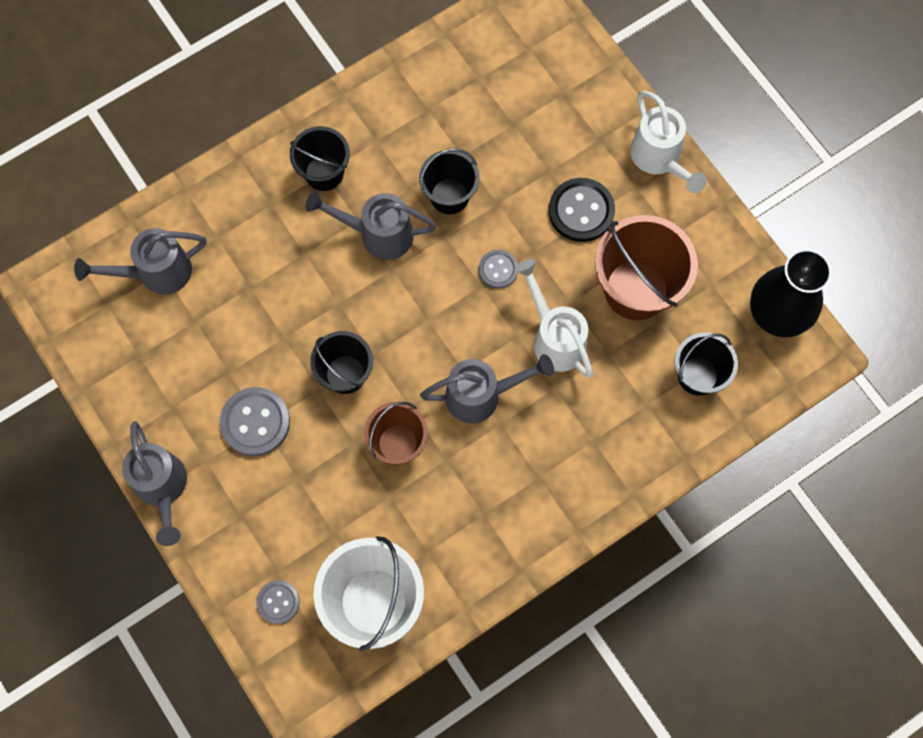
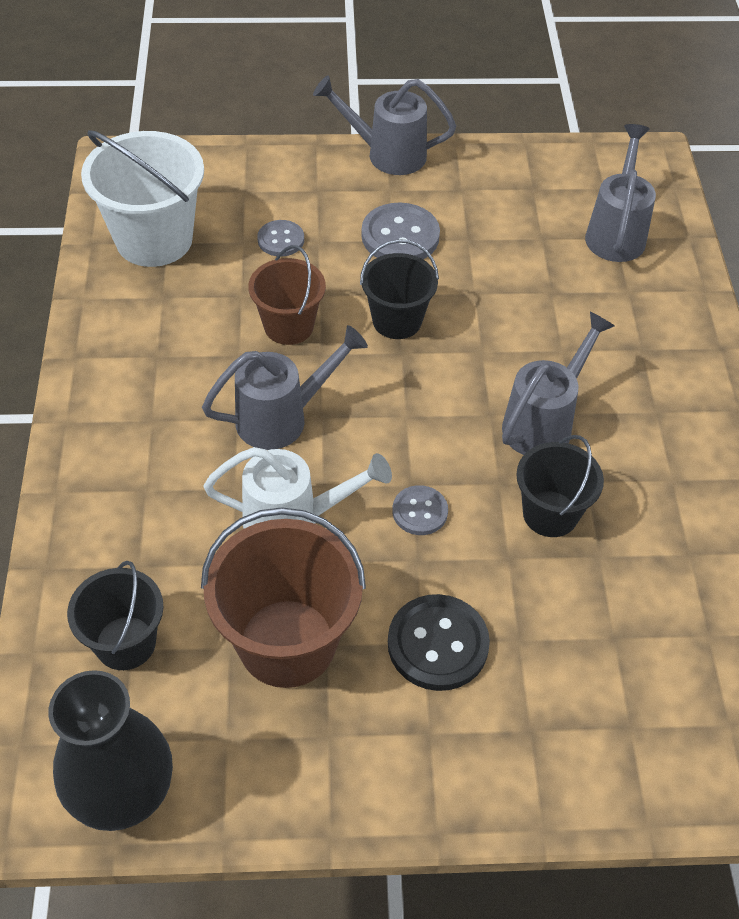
camera: 120 degrees right, 20 degrees down
(278, 602) = (216, 181): grey button -> grey button (281, 240)
(324, 173) = (655, 411): black bucket -> none
(481, 395) = (282, 418): grey watering can -> grey watering can turned 135 degrees counterclockwise
(659, 159) = (453, 790): white watering can -> none

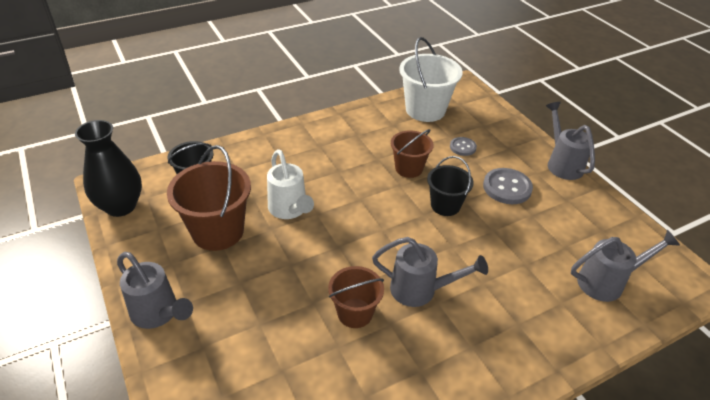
camera: 65 degrees right, 10 degrees down
(282, 418) = (349, 185): grey watering can -> grey watering can (158, 313)
(420, 511) = (322, 255): grey button -> none
(437, 644) = (241, 289): black button -> none
(550, 514) = (355, 313): black bucket -> brown bucket

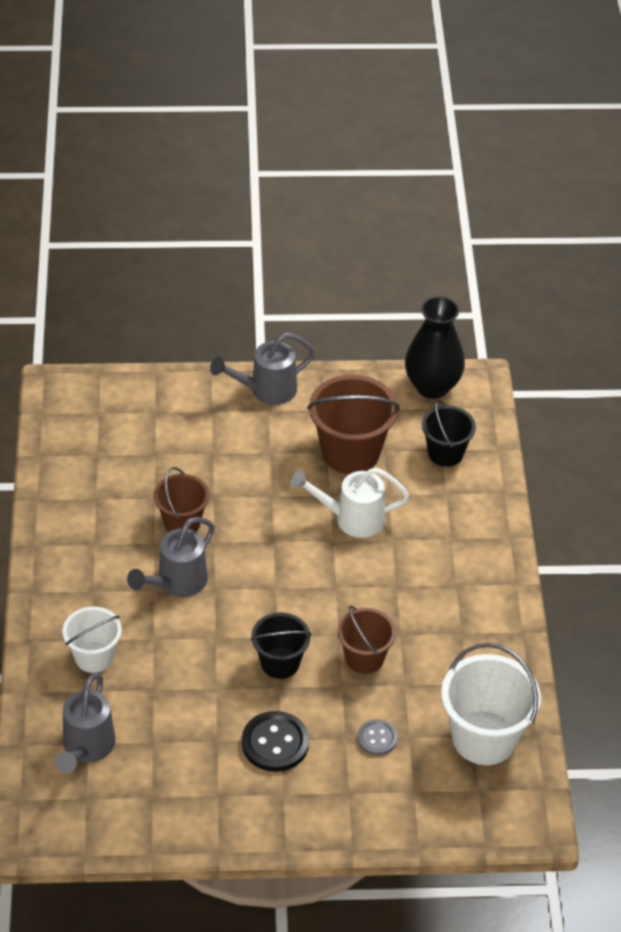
camera: 115 degrees right, 5 degrees up
(507, 187) = (275, 743): grey button -> black button
(531, 314) = (94, 657): none -> white bucket
(562, 163) = (284, 836): grey watering can -> none

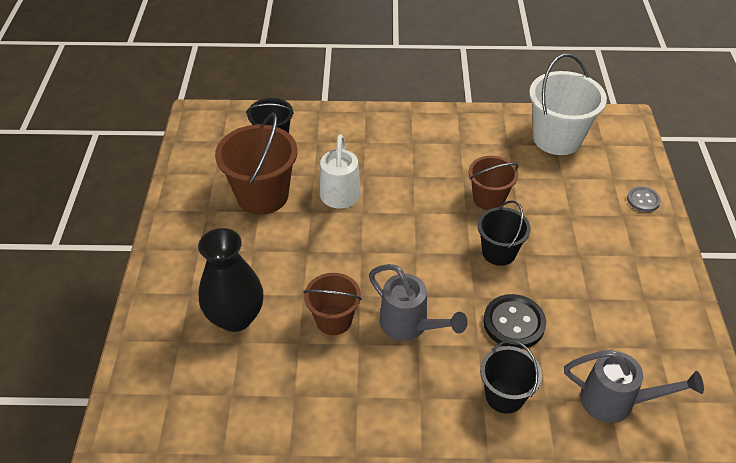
camera: 85 degrees left, 0 degrees up
(94, 657) = (504, 396): white bucket -> black bucket
(266, 390) = (172, 250): grey watering can -> none
(275, 743) = (583, 258): black button -> black button (514, 323)
(377, 738) = (568, 196): grey button -> grey button (643, 200)
(432, 386) = (196, 141): black vase -> black vase (235, 317)

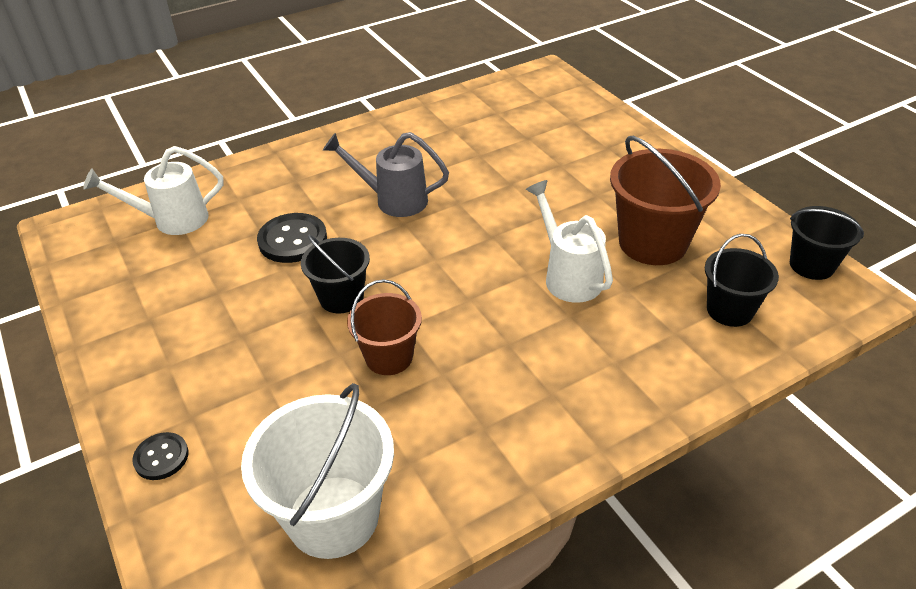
camera: 150 degrees right, 5 degrees down
(235, 317) = (549, 149): black vase -> none
(333, 320) = (465, 178): brown bucket -> none
(504, 396) = (277, 188): black bucket -> black bucket (811, 265)
(616, 401) = (172, 220): grey watering can -> white watering can
(643, 200) = (161, 457): grey button -> black button

